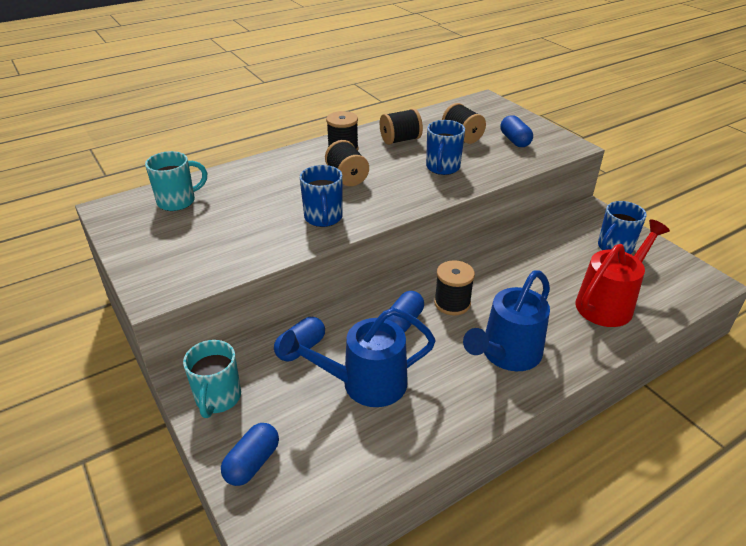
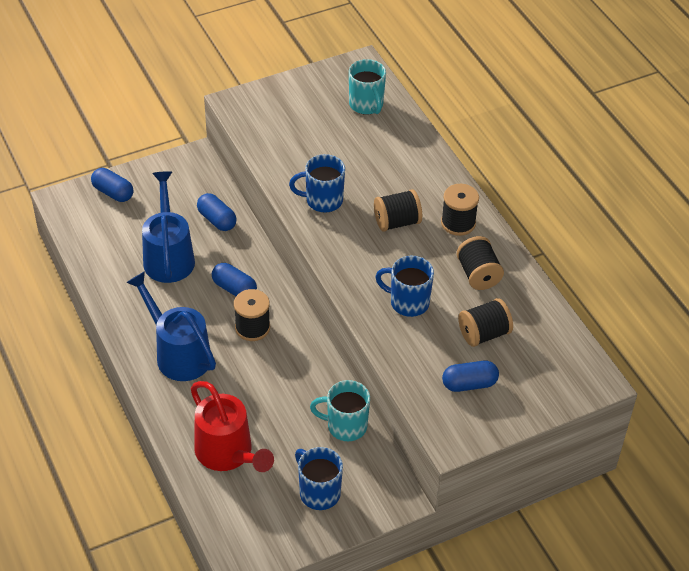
camera: 95 degrees right, 10 degrees up
(218, 398) = (175, 173): turquoise mug -> turquoise mug (345, 426)

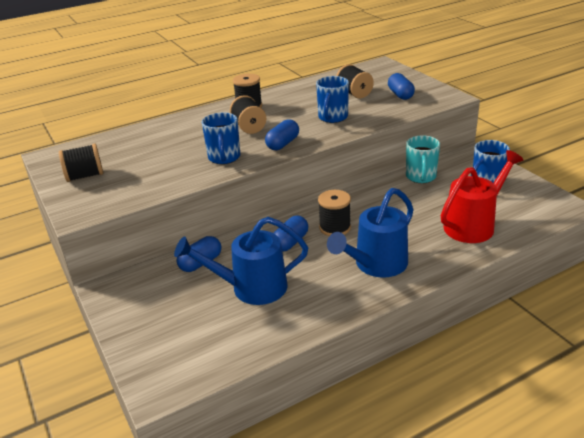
camera: 90 degrees left, 15 degrees down
(113, 192) = (150, 345): blue capsule -> blue capsule (283, 144)
(366, 105) = (105, 149): turquoise mug -> none
(478, 274) = (299, 98): black spool -> black spool (85, 176)

